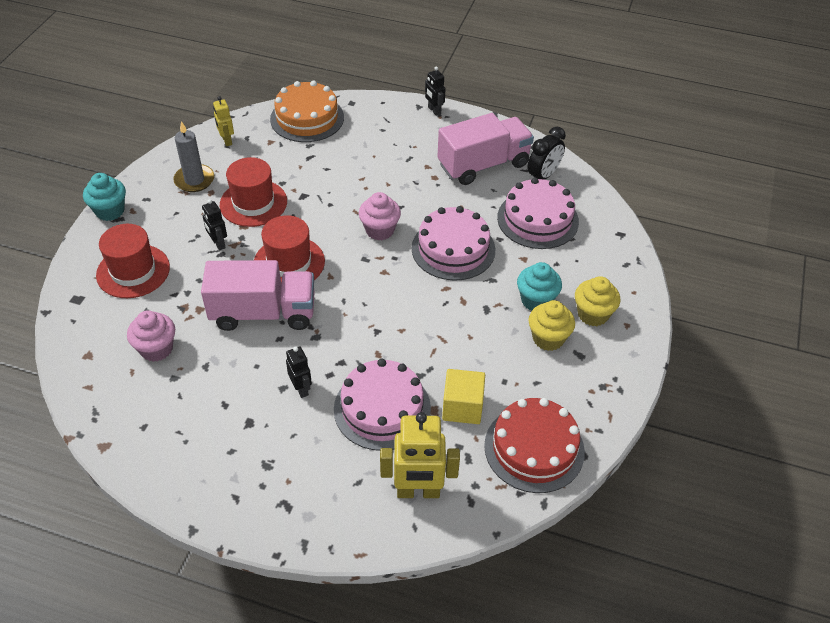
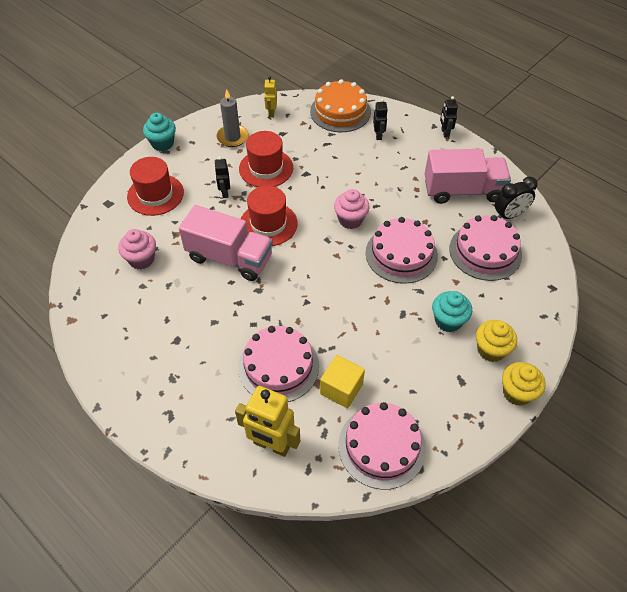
camera: 25 degrees right, 5 degrees up
(301, 389) = (227, 328): black robot -> black robot (378, 135)
(534, 448) = (381, 446): red cake -> pink cake
(548, 338) = (441, 357): yellow cupcake -> yellow cupcake (517, 392)

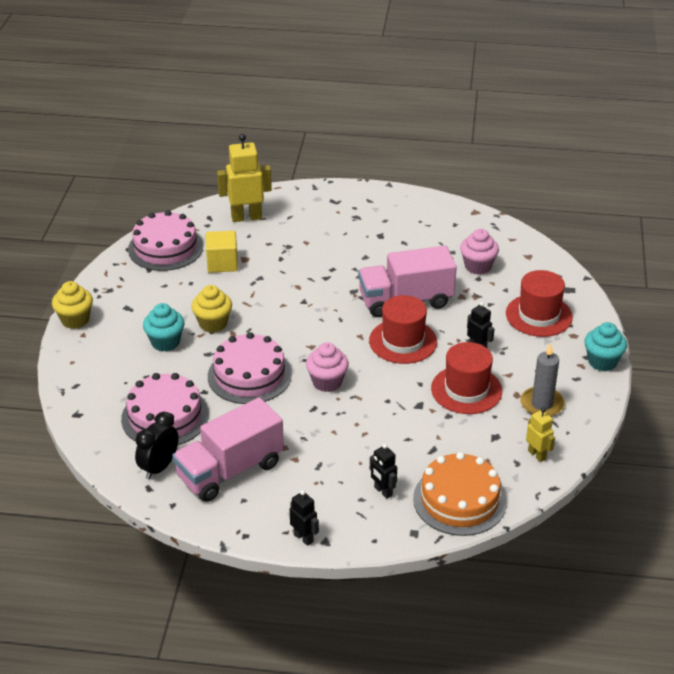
camera: 145 degrees right, 15 degrees down
(278, 366) = (284, 255): pink cake -> none
(491, 350) = (113, 338): yellow cupcake -> yellow cupcake (213, 324)

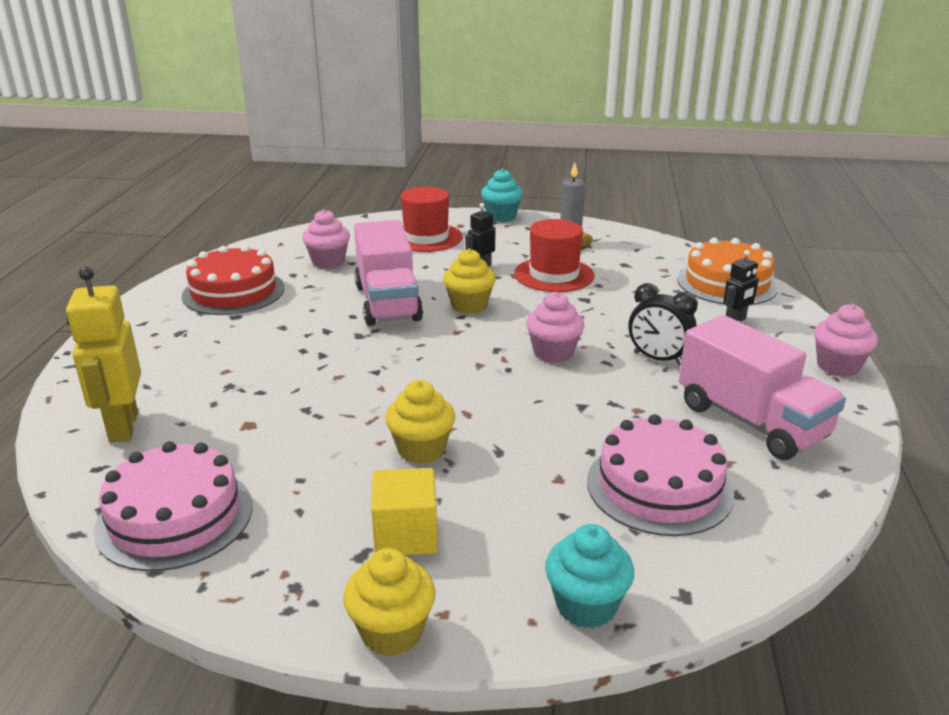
camera: 90 degrees left, 10 degrees down
(159, 467) = (775, 485): black clock -> black clock (658, 359)
(165, 342) = (469, 498): turquoise cupcake -> turquoise cupcake (586, 606)
(222, 263) = (252, 447): yellow cube -> yellow cube (406, 535)
(249, 375) = (547, 412): pink cake -> none
(304, 538) = (838, 366): black robot -> pink cupcake
(403, 341) = (469, 306): red hat -> yellow cupcake
(419, 229) = (233, 292): none -> red cake
(537, 455) = (645, 248): yellow robot -> none

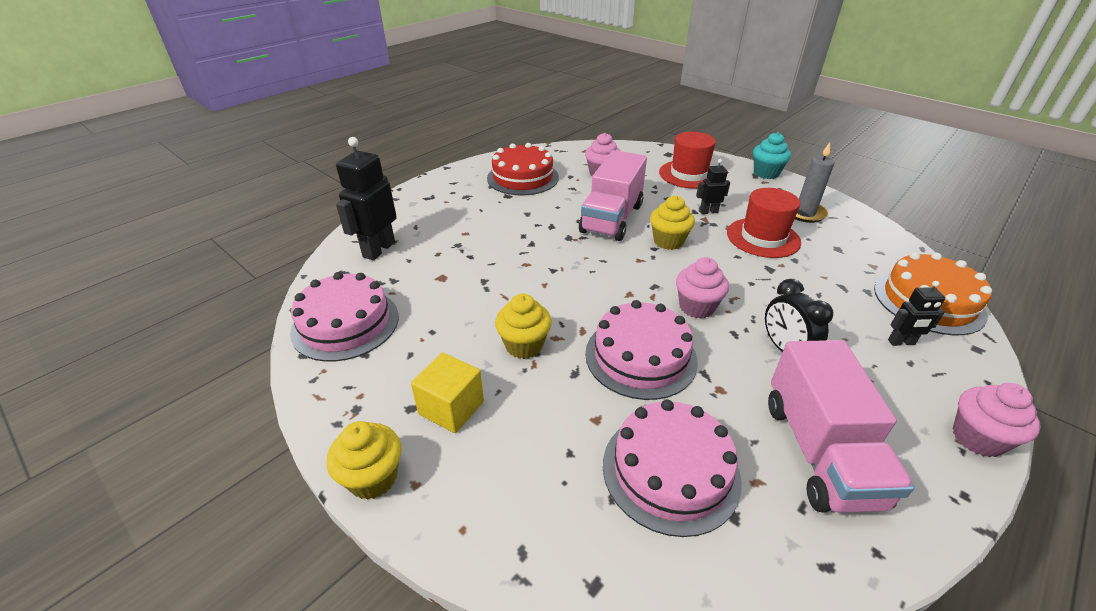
camera: 35 degrees right, 10 degrees up
(123, 427) = (378, 249): yellow robot -> black robot
(545, 412) = (640, 356): none -> pink cake
(586, 606) = (511, 542): turquoise cupcake -> none

